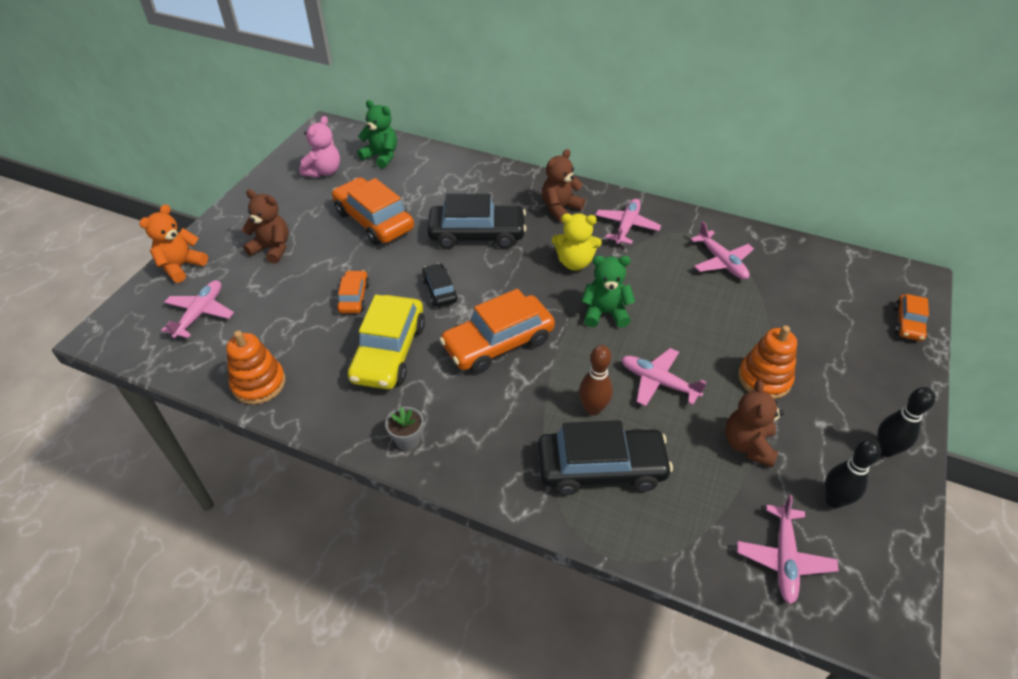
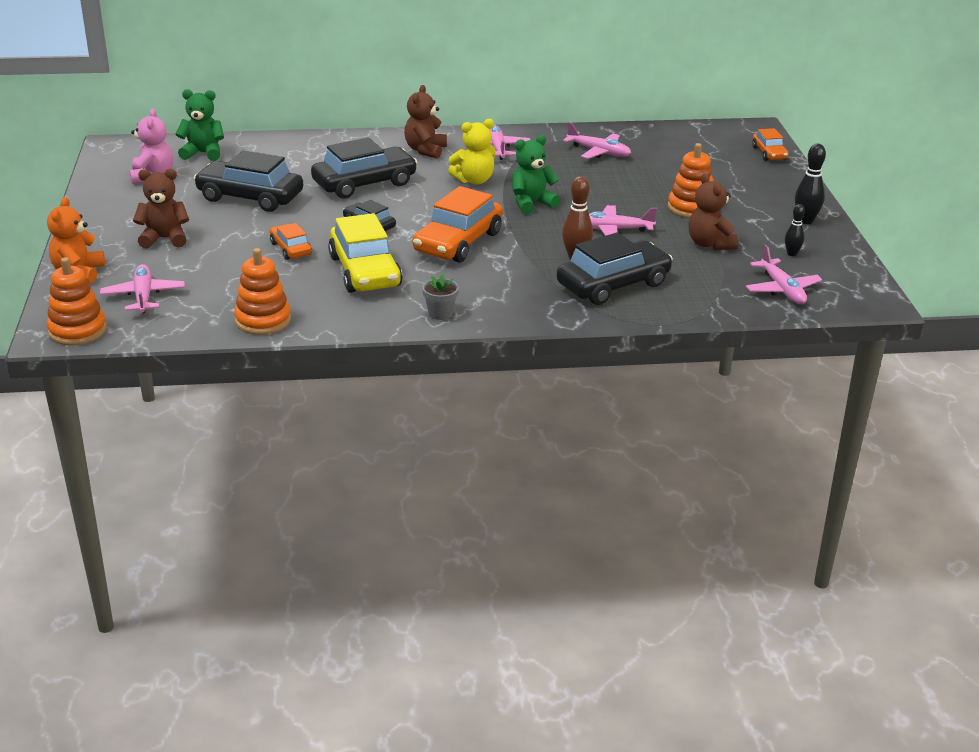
camera: 30 degrees left, 15 degrees down
(122, 336) = (77, 331): none -> orange stacking toy
(374, 221) = (250, 197): orange car -> black car
(834, 500) = (791, 254): black bowling pin -> black bowling pin, size x0.63

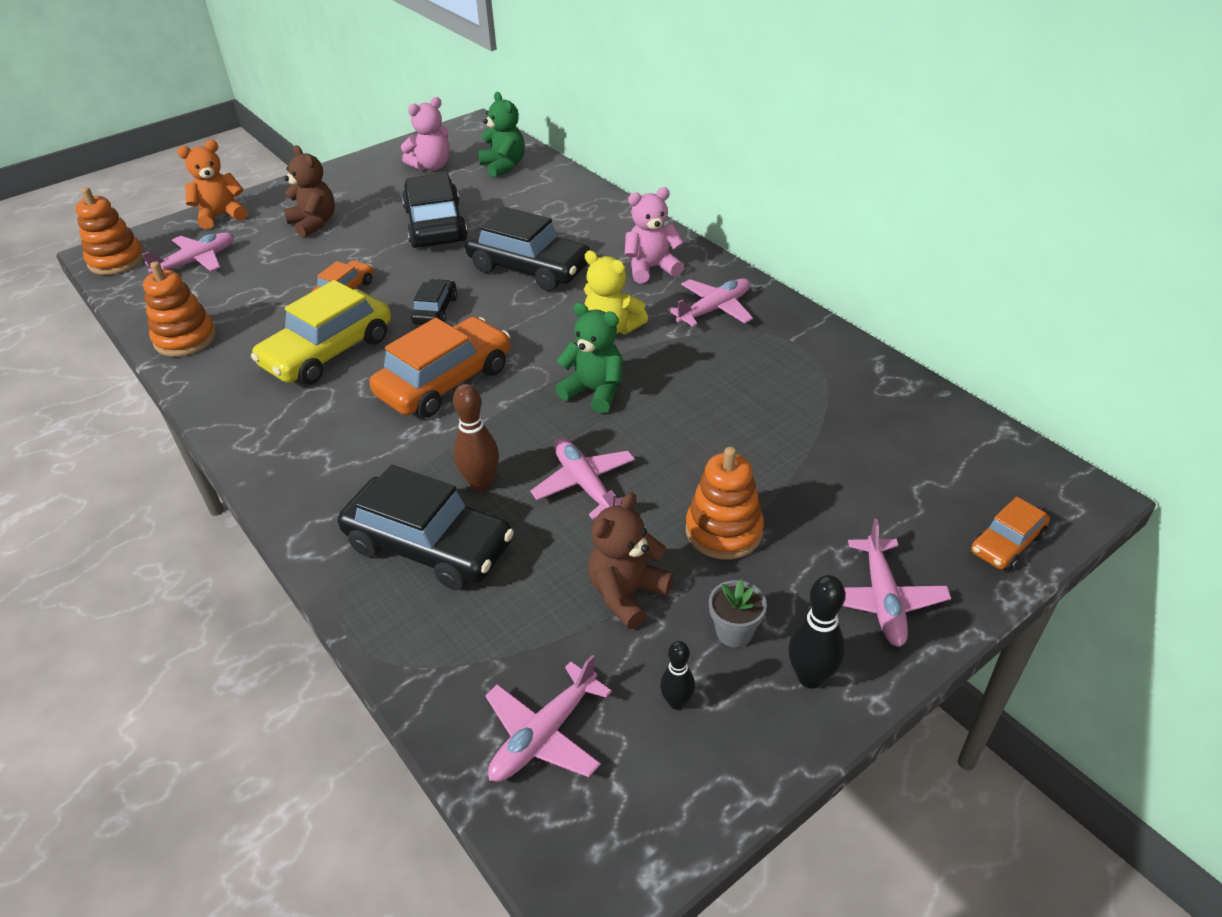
camera: 60 degrees right, 10 degrees up
(425, 150) = (651, 268): brown teddy bear -> pink teddy bear
(440, 313) = (264, 439): grey flower pot -> grey flower pot (734, 632)
(458, 242) = (445, 381): orange car -> orange car turned 135 degrees clockwise
(599, 152) = (800, 384): pink plane -> pink plane (882, 600)

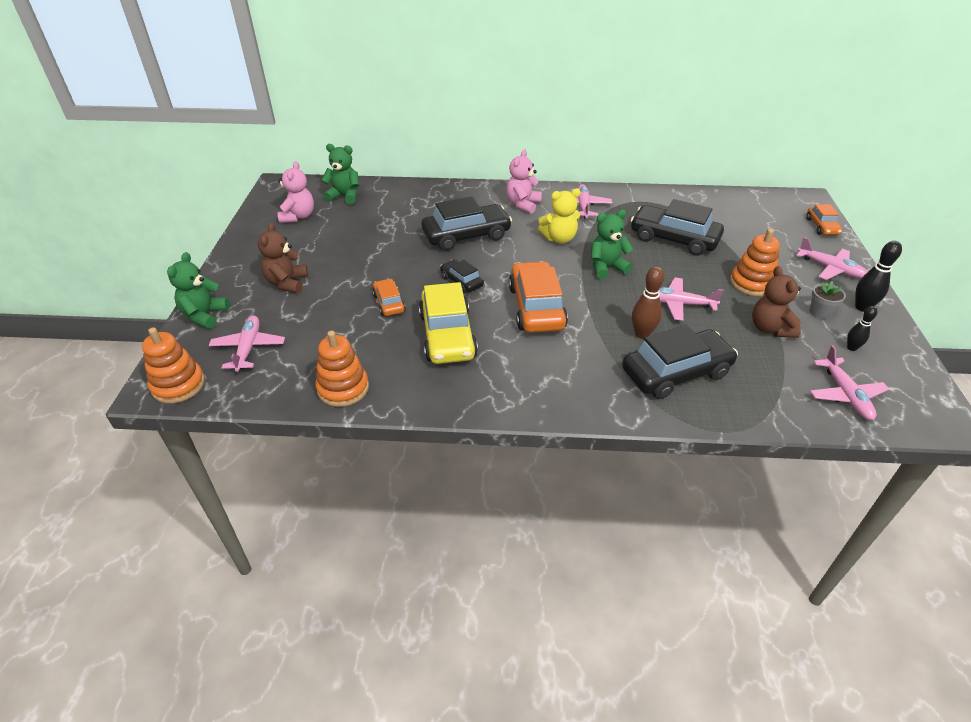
camera: 50 degrees left, 0 degrees up
(221, 216) = (204, 315): orange teddy bear -> green teddy bear
(314, 223) = (287, 283): brown teddy bear -> brown teddy bear turned 90 degrees counterclockwise
(435, 225) = (369, 243): black car -> black car (673, 239)

